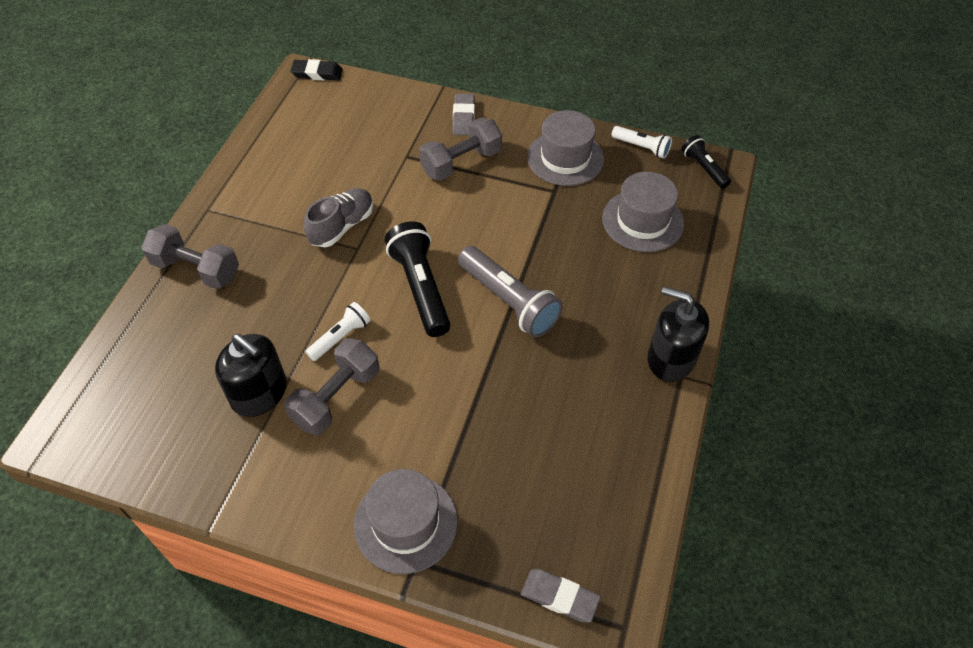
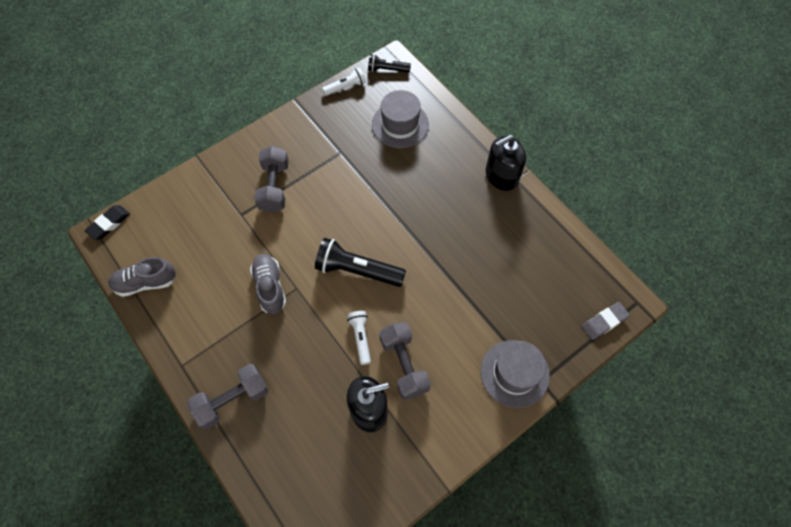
camera: 55 degrees left, 10 degrees up
(276, 133) = (145, 282): none -> grey shoe
(463, 117) = (236, 162): grey eraser -> none
(509, 301) = (404, 229): grey flashlight -> none
(565, 158) = (320, 130): grey hat -> none

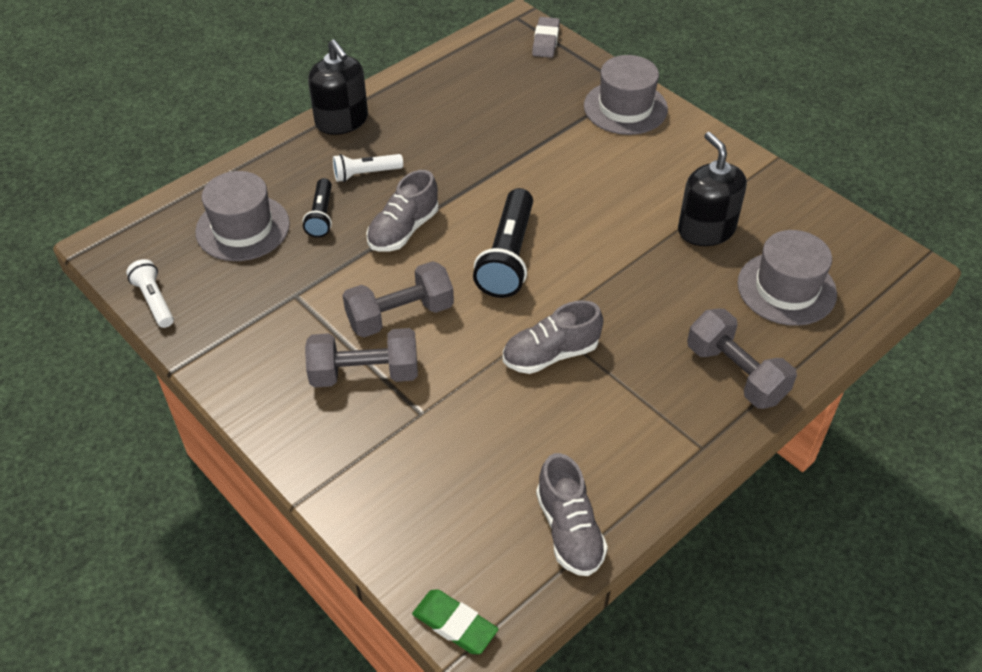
camera: 95 degrees left, 15 degrees down
(109, 224) = (455, 624): black eraser -> green eraser
(301, 456) = (786, 288): none -> grey hat
(360, 338) = (610, 245): white flashlight -> white flashlight (366, 174)
(387, 69) = (123, 250): black flashlight -> black flashlight (321, 216)
(389, 210) = (403, 230): none -> grey shoe
(404, 365) = (638, 201): grey dumbbell -> grey dumbbell (400, 315)
(604, 322) = (545, 41): grey eraser -> grey eraser turned 45 degrees clockwise

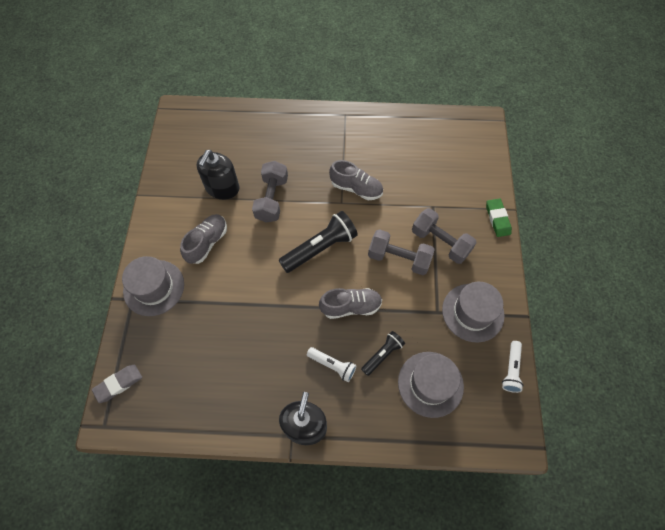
camera: 135 degrees left, 15 degrees up
(455, 624) = (489, 129): green eraser -> green eraser (497, 219)
(569, 530) = (422, 126): grey shoe -> grey shoe (207, 243)
(736, 373) = (299, 126): grey dumbbell -> grey dumbbell (272, 199)
(786, 288) = (232, 139): grey hat -> grey hat (473, 312)

